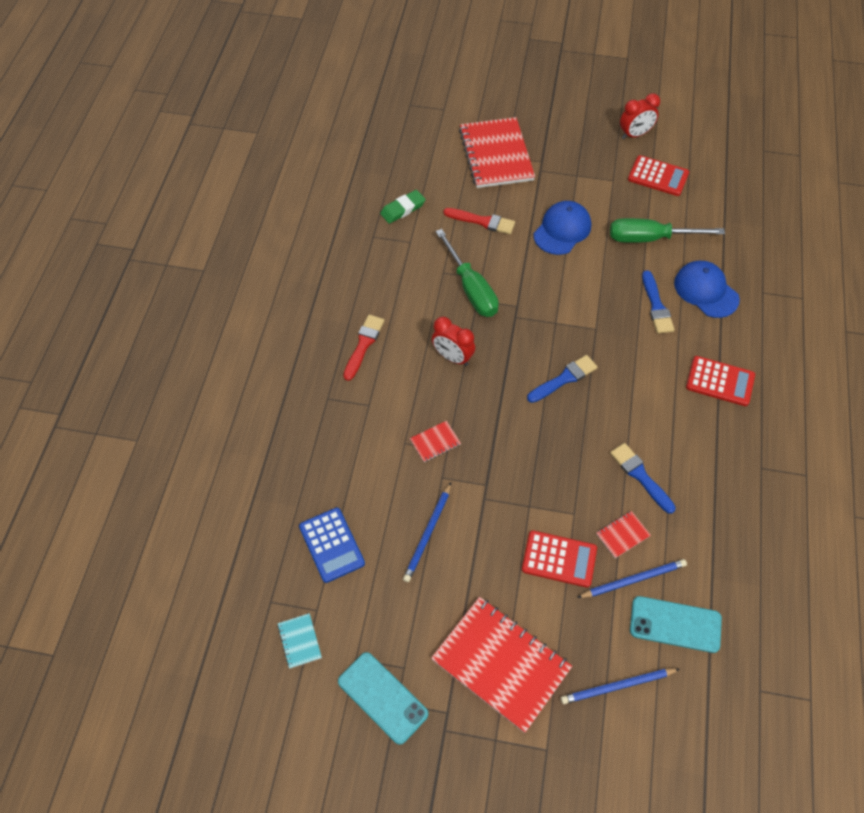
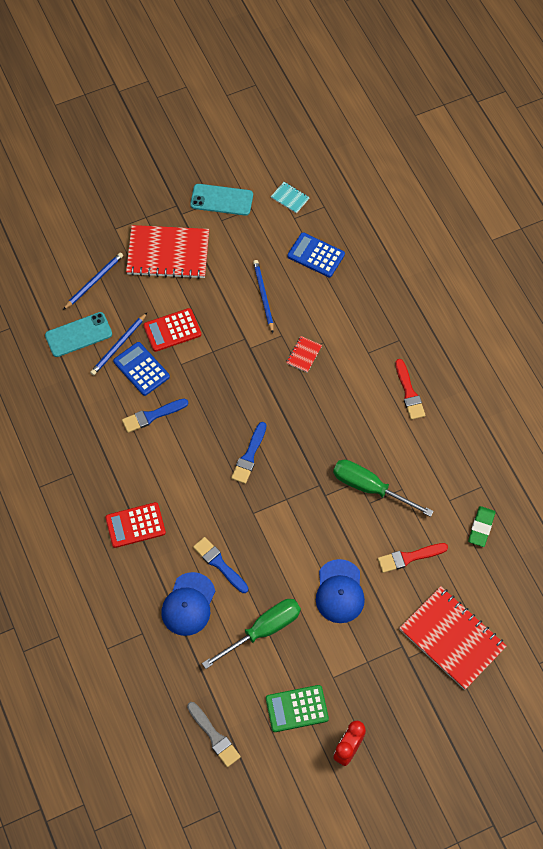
camera: 145 degrees right, 5 degrees up
(452, 357) = (339, 422): red clock -> none
(622, 535) = (141, 369): red notebook -> blue calculator
(640, 476) = (152, 416): blue brush -> blue brush turned 135 degrees clockwise
(658, 176) = (297, 708): red calculator -> green calculator
(706, 291) = (188, 604): blue cap -> blue cap turned 90 degrees clockwise
(740, 193) = (214, 736): none -> grey brush

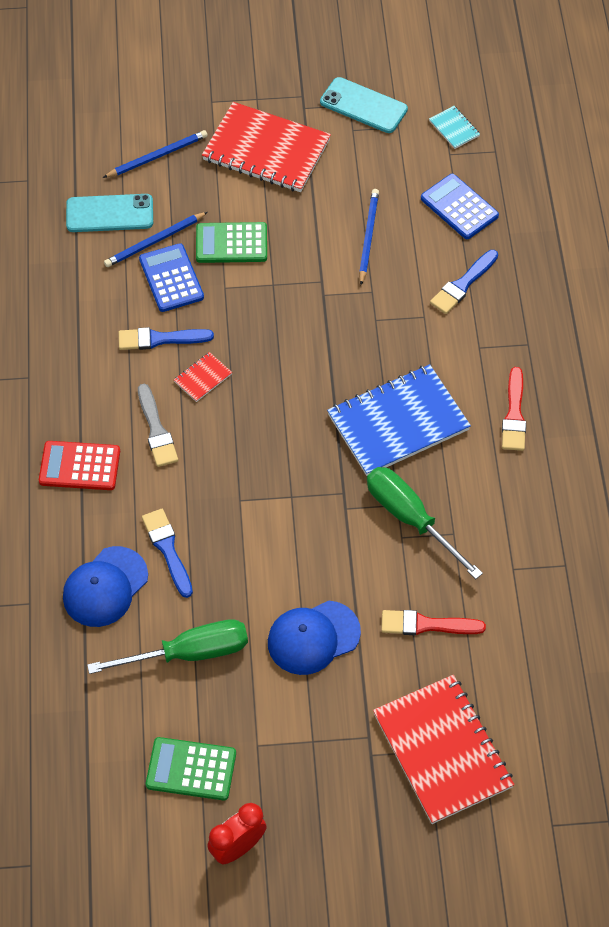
camera: 20 degrees right, 5 degrees down
(172, 330) = (231, 243): red calculator -> green calculator
(214, 736) = (65, 766): grey brush -> grey brush (156, 430)
(249, 456) = (265, 427): blue brush -> blue brush (463, 284)
(304, 355) = (391, 324): red notebook -> red notebook (203, 378)
(335, 423) = (398, 422): none -> blue notebook
(339, 591) = (313, 638): blue cap -> blue cap turned 45 degrees clockwise
(481, 527) = (543, 618): green eraser -> none

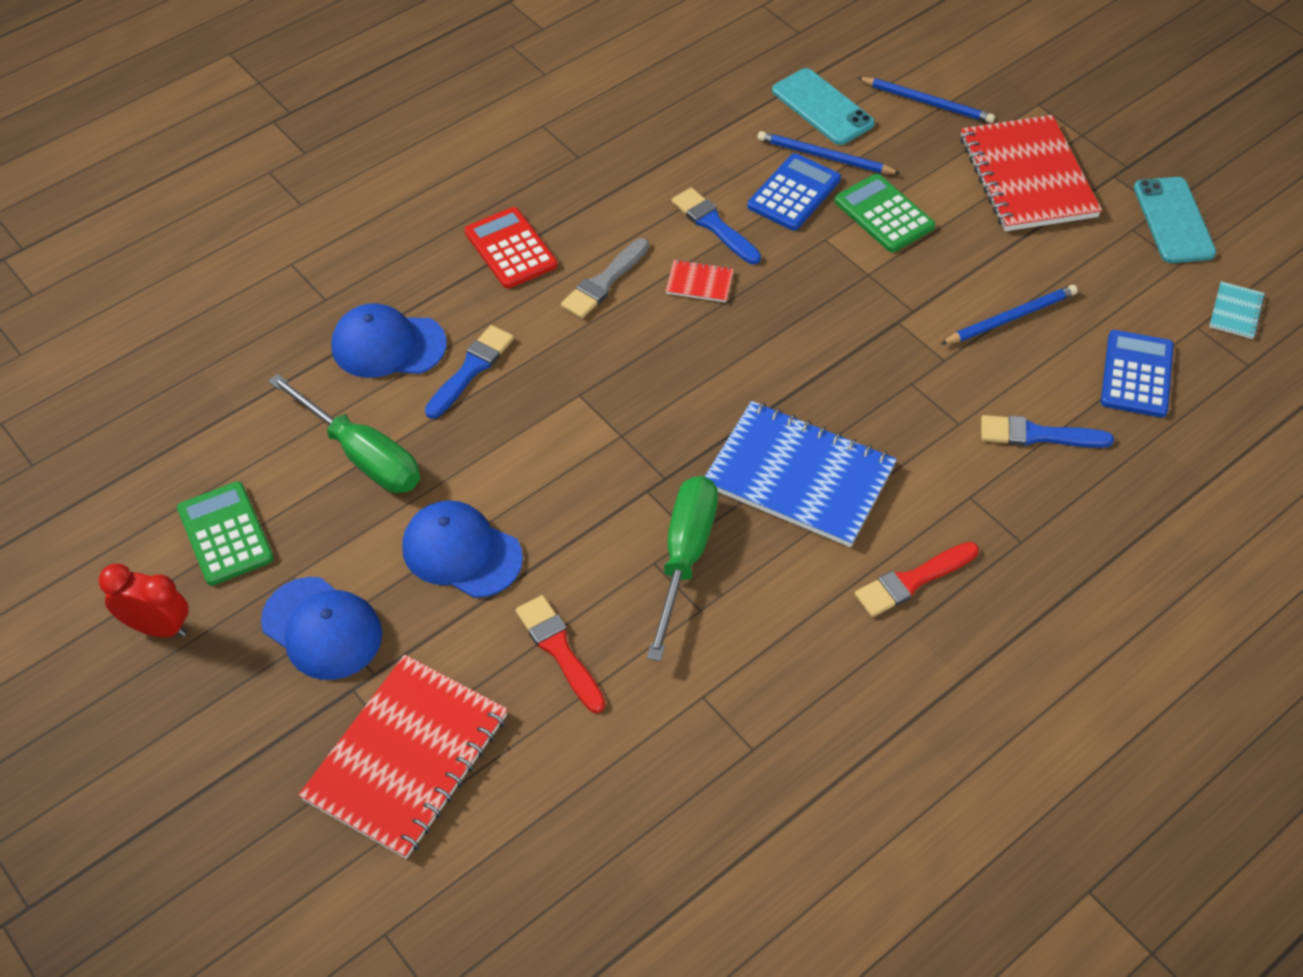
camera: 55 degrees right, 5 degrees down
(312, 749) = (322, 628): none -> blue cap

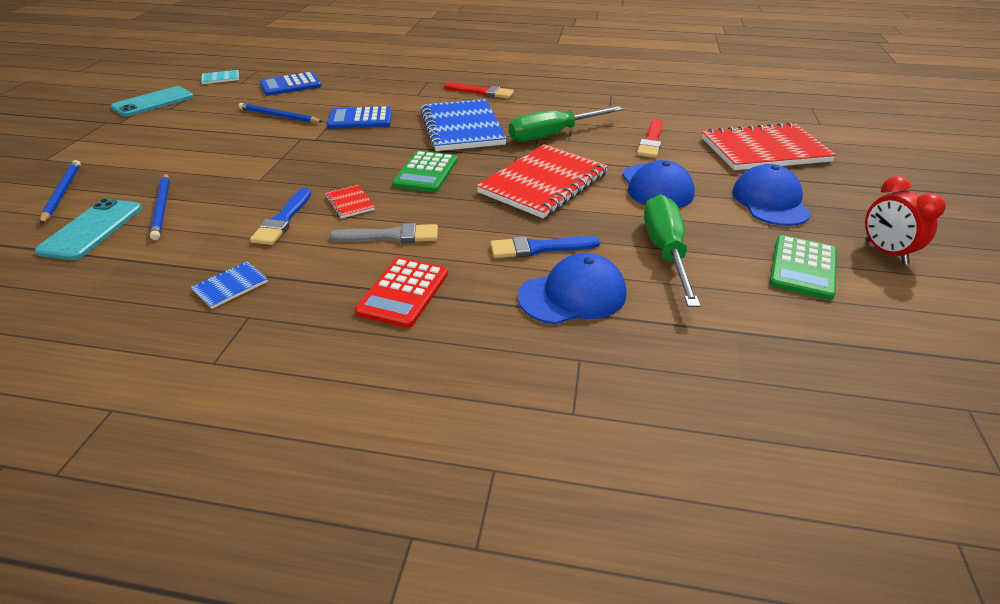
camera: 130 degrees left, 15 degrees down
(388, 345) = (573, 295): blue cap -> blue cap turned 75 degrees counterclockwise
(632, 160) = (230, 286): none -> blue notebook
(794, 193) = (217, 204): blue calculator -> blue calculator (360, 119)
(884, 214) = (215, 170): green calculator -> green calculator (426, 172)
(1027, 177) = (137, 142): red notebook -> red notebook (543, 183)
(1038, 435) = (358, 92): blue brush -> none

